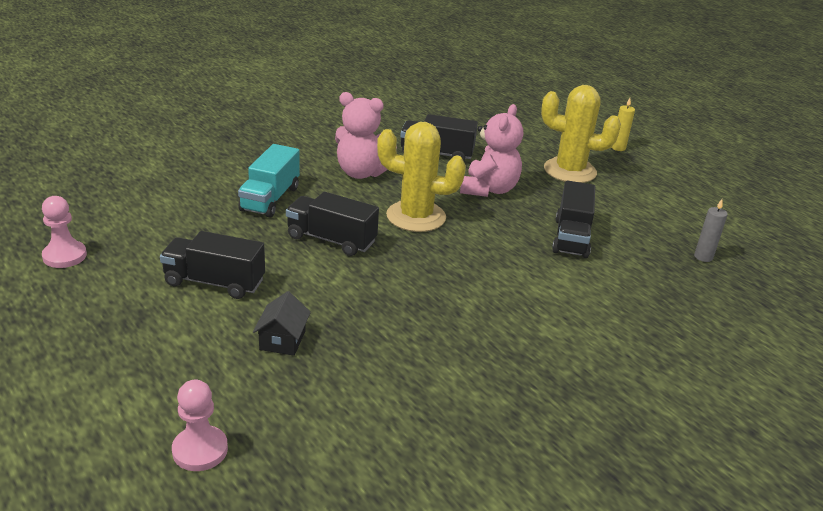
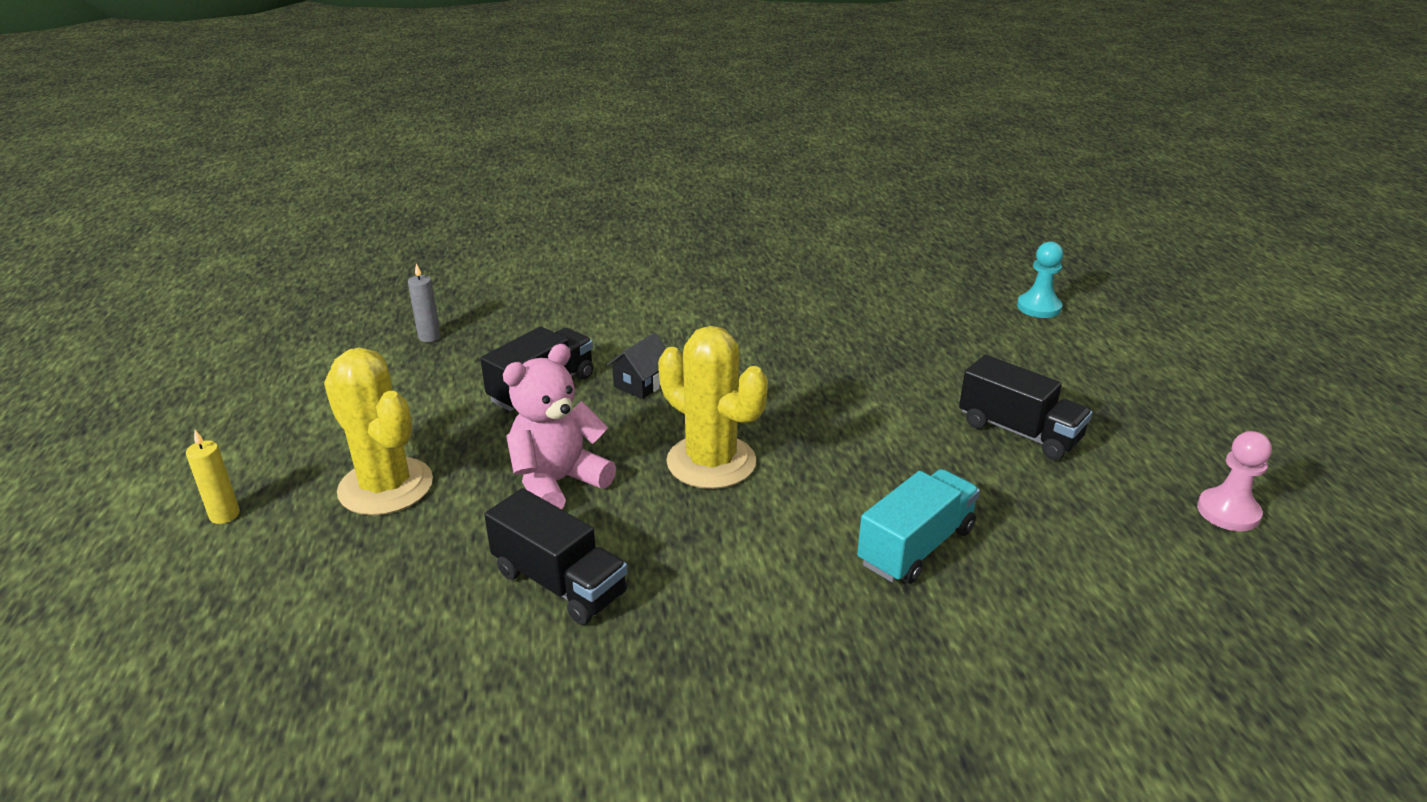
camera: 150 degrees left, 0 degrees up
(200, 450) = (1038, 307): pink pawn -> turquoise pawn
(282, 340) = (953, 360): black house -> black house (641, 384)
(331, 240) = (852, 454): black truck -> none
(361, 173) = (733, 568): pink teddy bear -> none

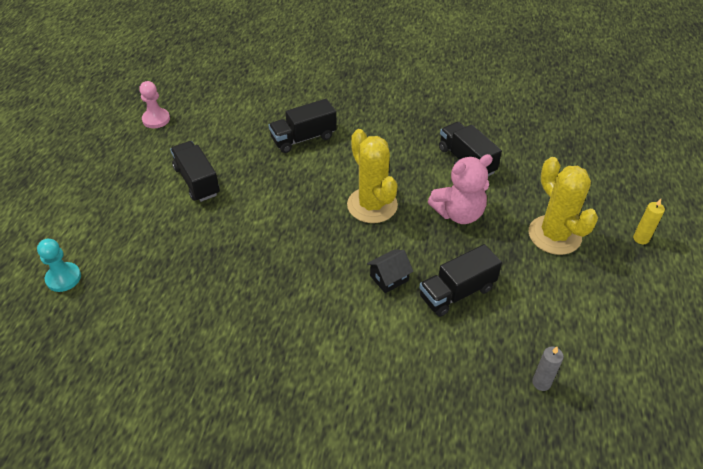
camera: 160 degrees left, 15 degrees up
(916, 546) = (303, 138): turquoise truck -> black truck

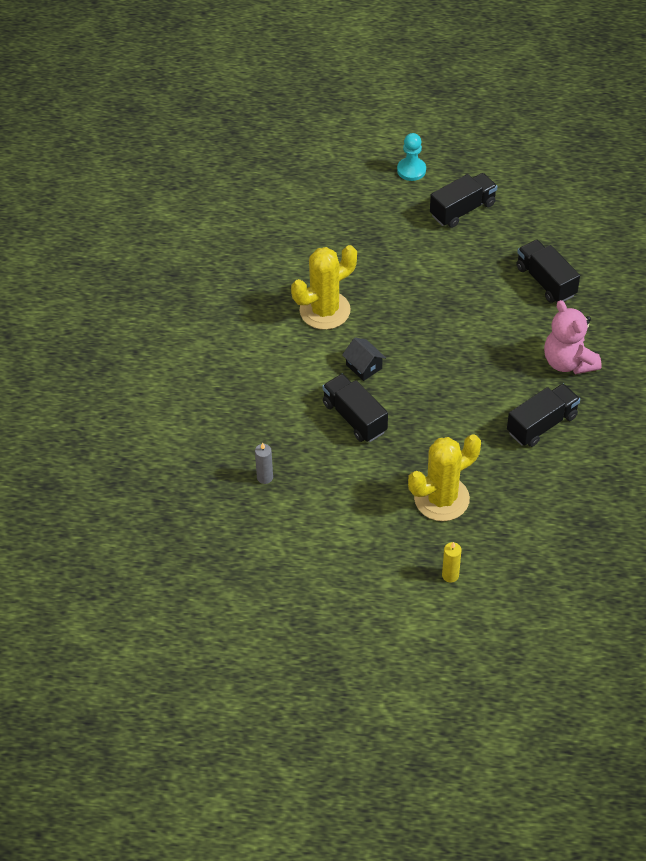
camera: 85 degrees right, 5 degrees up
(63, 278) = (330, 150): turquoise pawn -> turquoise pawn (411, 170)
(156, 119) = (547, 159): pink pawn -> none
(372, 205) = (456, 347): yellow cactus -> yellow cactus (325, 310)
(459, 213) = (458, 418): pink teddy bear -> pink teddy bear (568, 362)

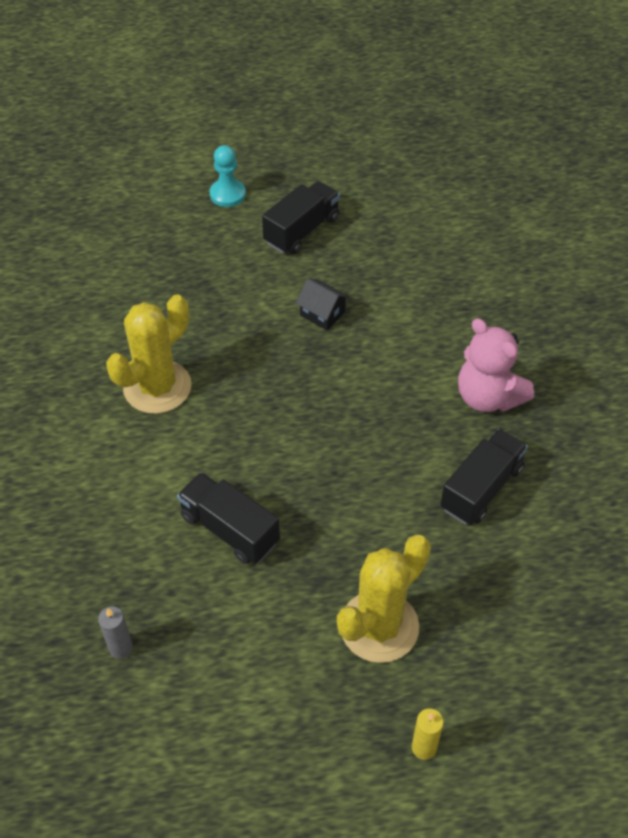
camera: 15 degrees left, 0 degrees up
(364, 366) = (226, 454): black house -> black house (322, 313)
(546, 281) = (428, 299): black truck -> none

